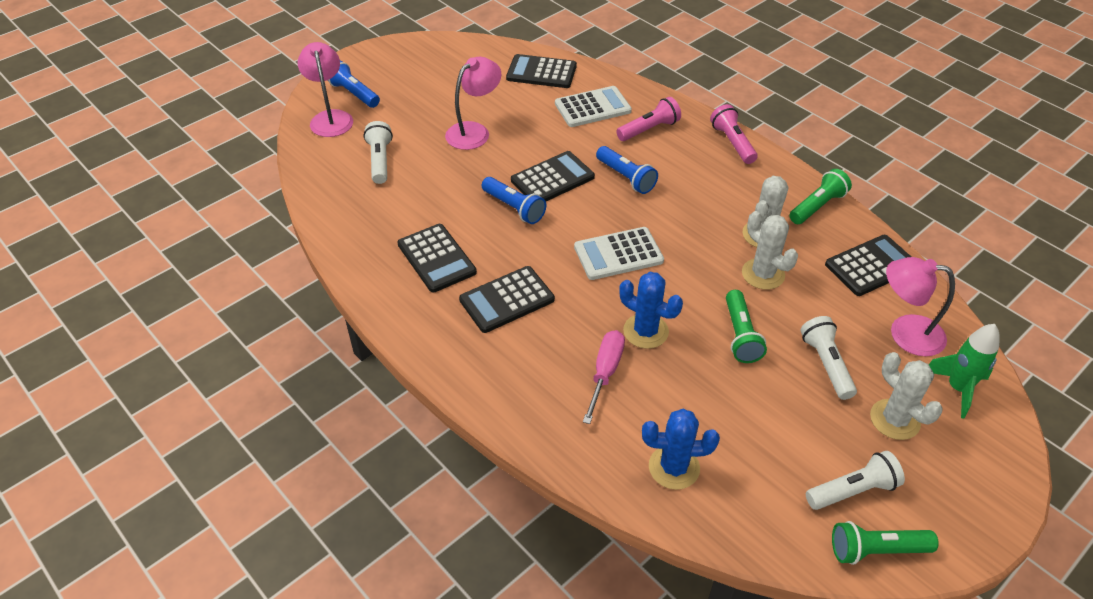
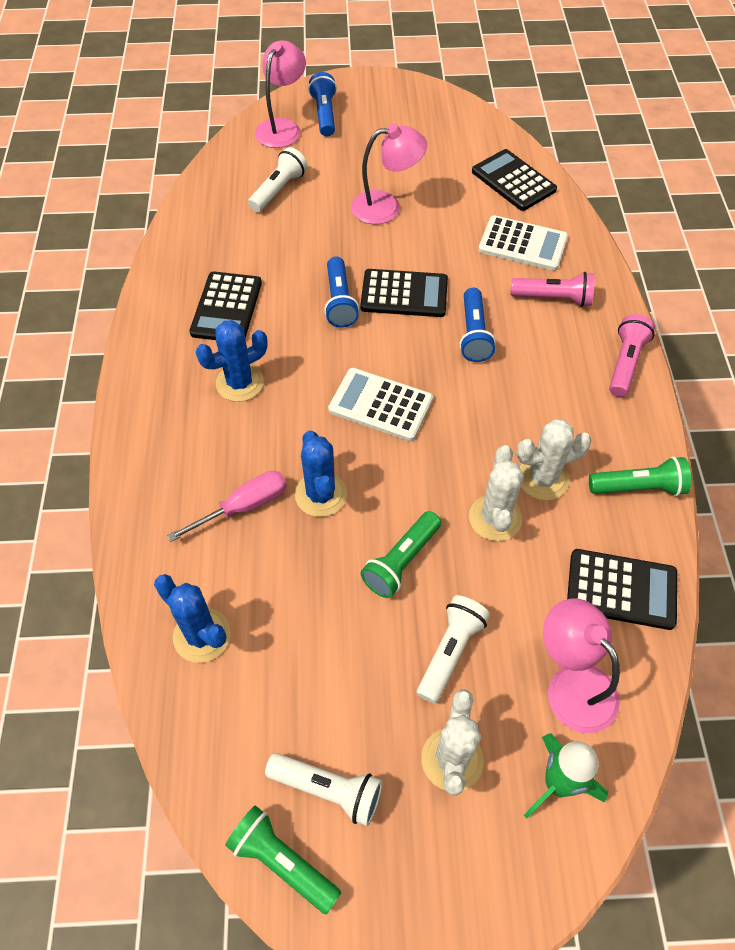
camera: 40 degrees right, 10 degrees up
(507, 300) = (240, 383): black calculator -> blue cactus

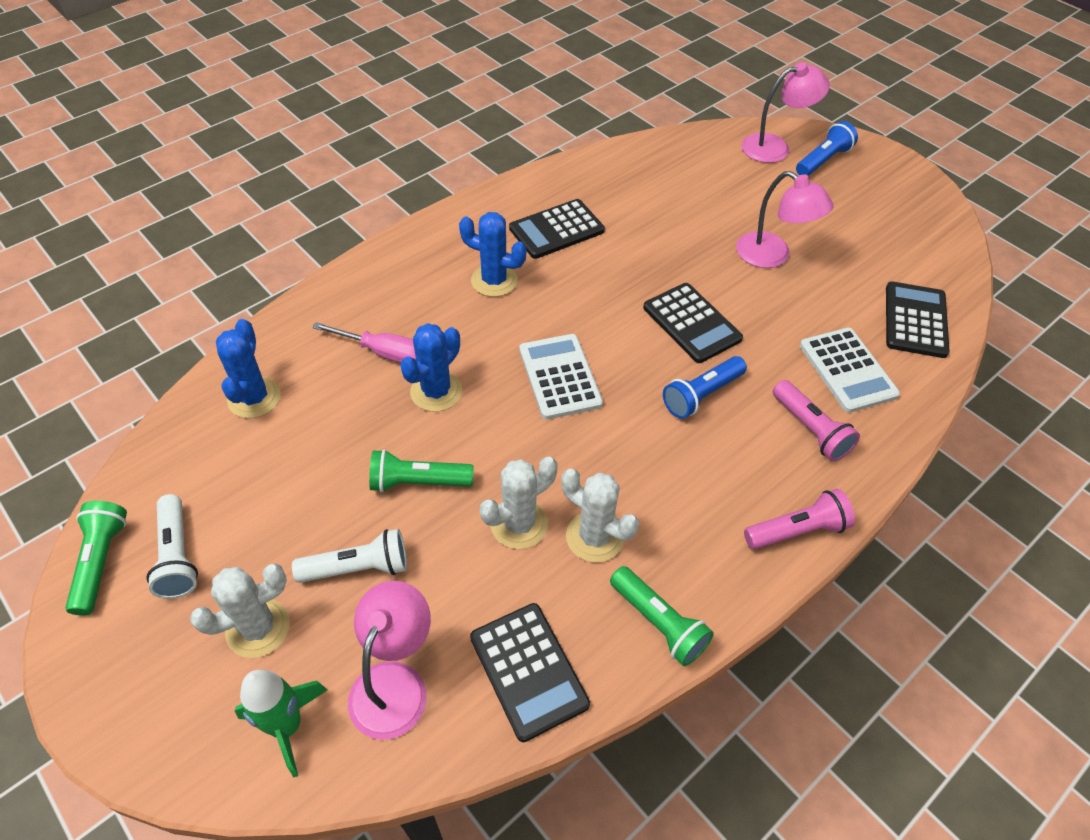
camera: 50 degrees right, 5 degrees down
(279, 190) = (707, 185): white flashlight -> none
(339, 301) = (637, 288): blue flashlight -> none

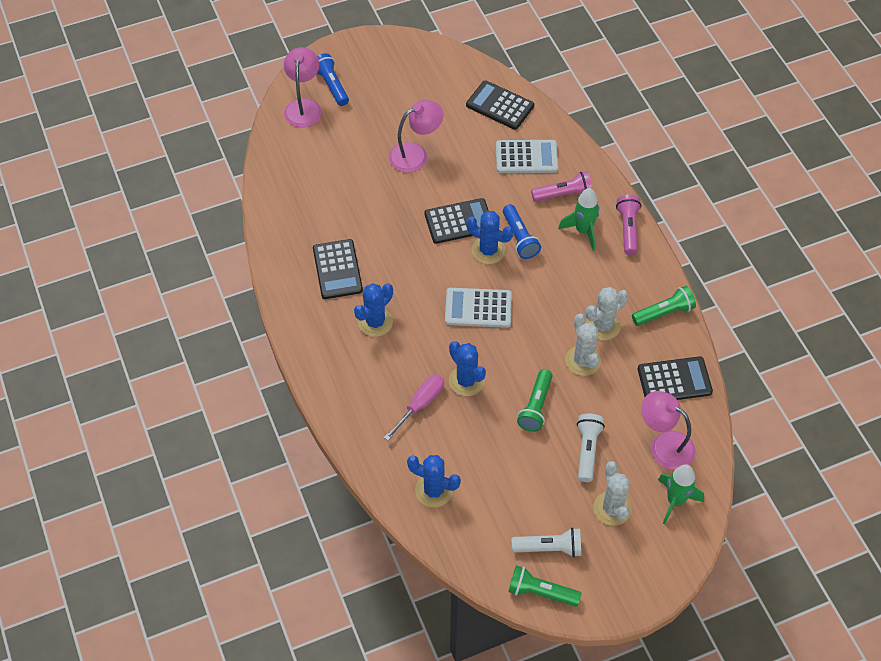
camera: 70 degrees left, 5 degrees up
(661, 365) = (488, 250): none -> blue cactus
(758, 470) = (583, 231): none -> green rocket

